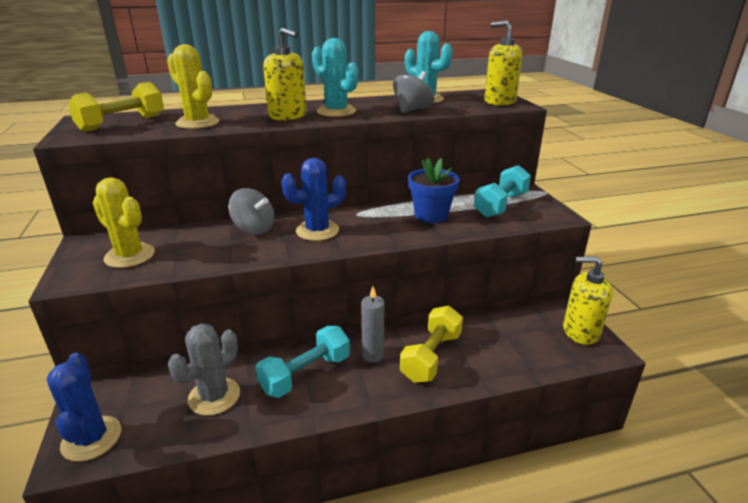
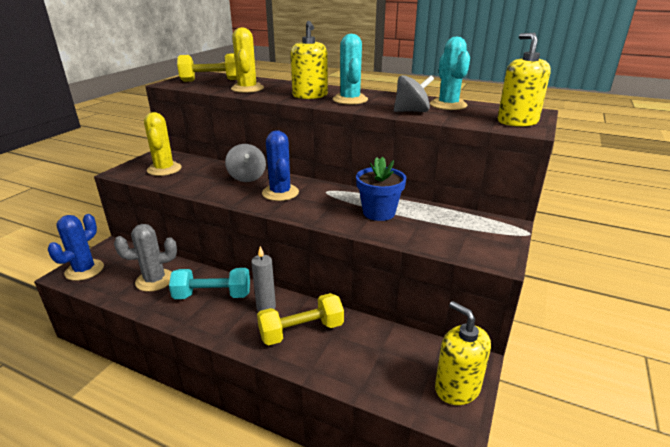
camera: 40 degrees right, 0 degrees up
(317, 231) = (280, 193): blue cactus -> blue cactus turned 60 degrees clockwise
(501, 205) = (456, 227): turquoise dumbbell -> none

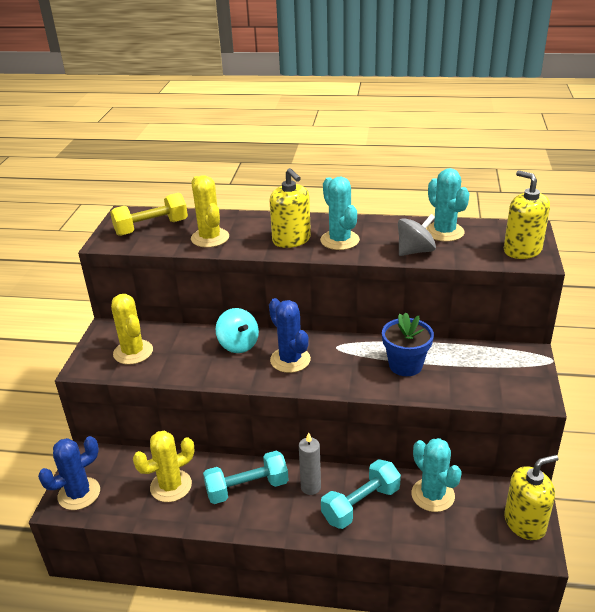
camera: 15 degrees left, 5 degrees up
(84, 270) = (79, 494): blue cactus -> blue cactus turned 45 degrees clockwise
(155, 280) = (171, 486): grey cactus -> yellow cactus
(247, 177) = (238, 344): grey spinning top -> turquoise spinning top
(301, 331) = (361, 504): yellow dumbbell -> turquoise dumbbell
(374, 339) = (433, 495): none -> turquoise cactus
(457, 388) = (525, 523): yellow soap dispenser -> yellow soap dispenser turned 120 degrees clockwise

